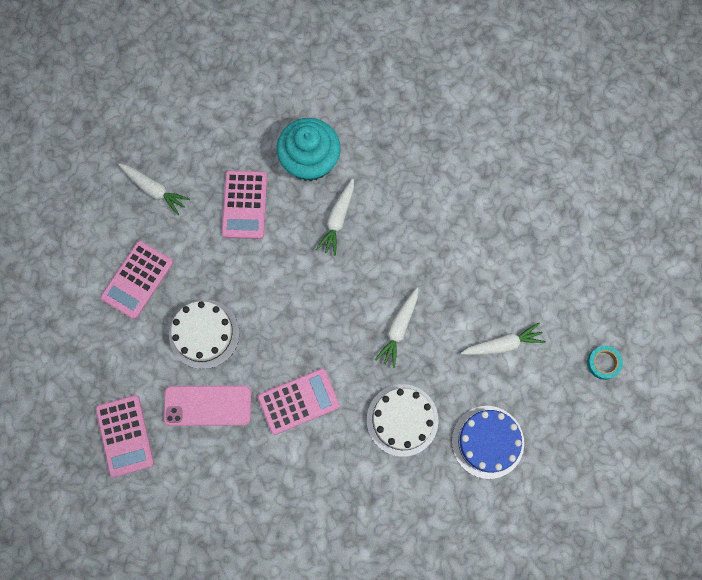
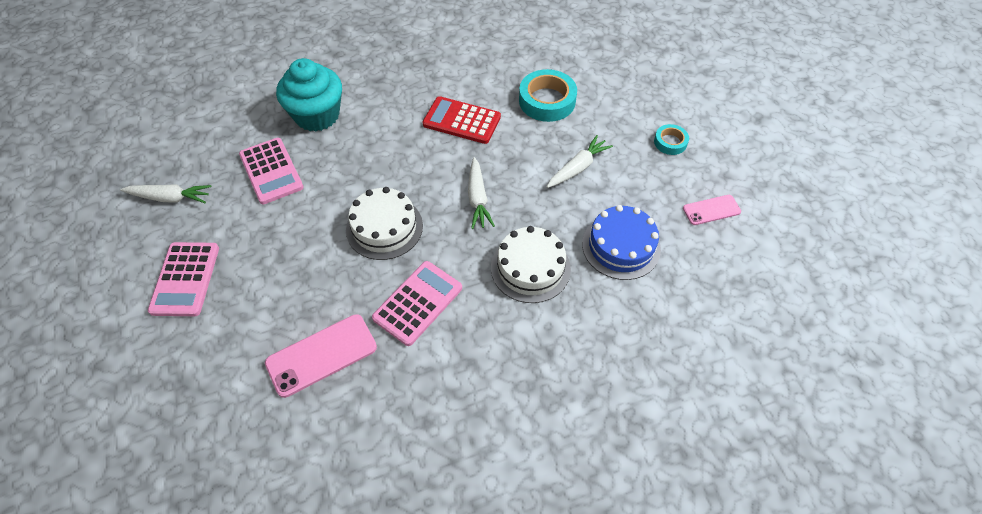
camera: 30 degrees left, 20 degrees down
(125, 435) = (238, 434): pink calculator -> none
(204, 334) = (284, 292): white cake -> white cake (384, 227)
(338, 219) = (368, 144): white carrot -> none
(432, 236) = (461, 121): none -> red calculator
(522, 254) = (547, 101): none -> turquoise tape
(588, 451) = (711, 210): none -> pink phone

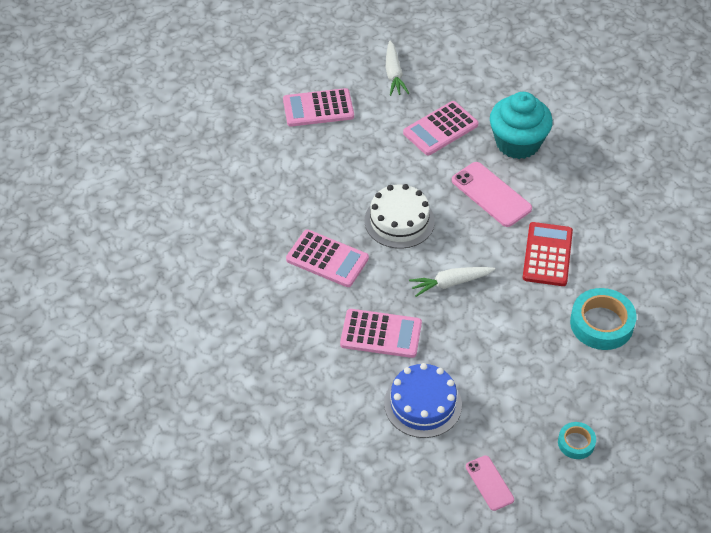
camera: 80 degrees right, 5 degrees down
(321, 355) = (268, 208): pink phone -> pink phone (491, 194)
(530, 268) = (381, 334): white cake -> pink calculator
(578, 168) = (513, 360): white carrot -> none

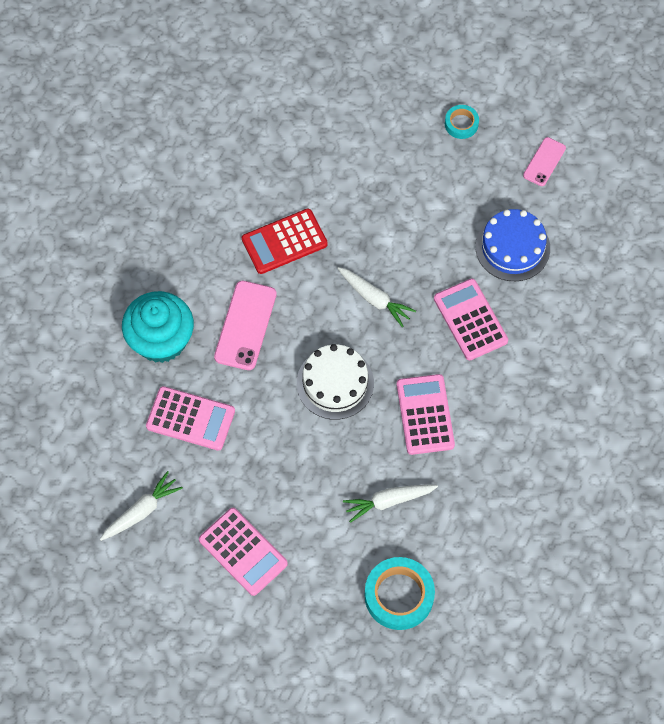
camera: 125 degrees left, 15 degrees up
(281, 201) = (388, 501): none -> white carrot
(601, 323) = (330, 164): turquoise tape -> turquoise tape (399, 595)

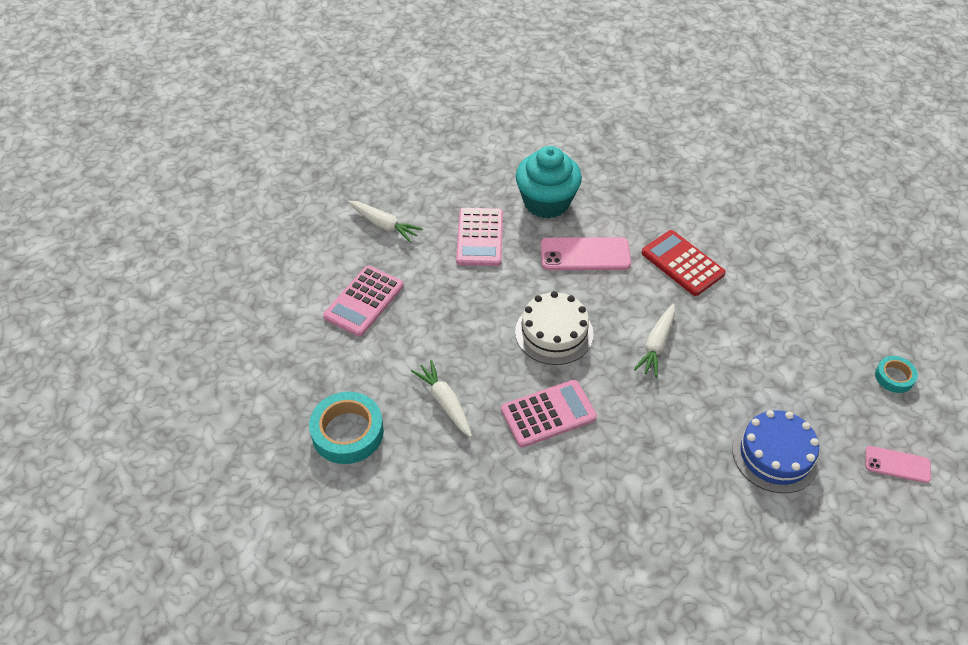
camera: 75 degrees right, 15 degrees down
(470, 320) = (671, 432): pink calculator -> none

